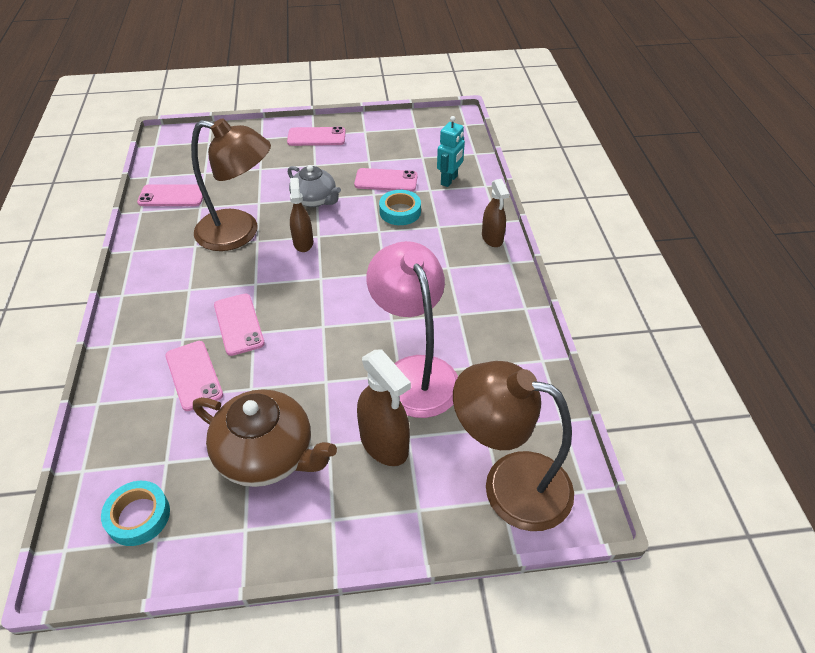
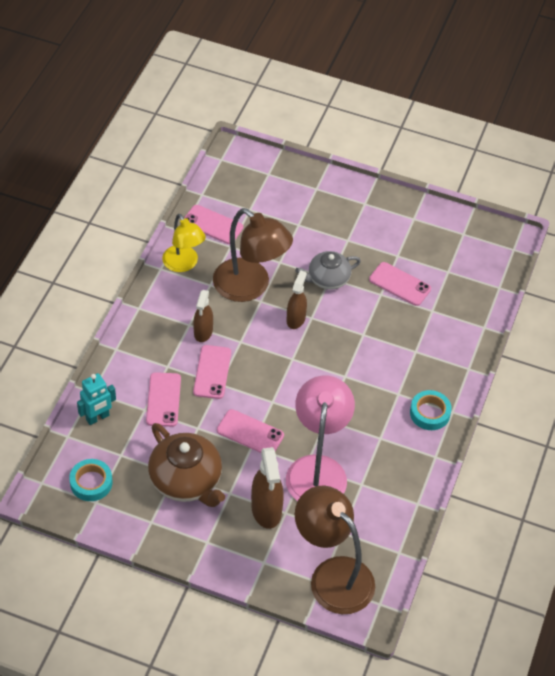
camera: 25 degrees right, 5 degrees up
(156, 238) = (184, 264): none -> yellow lamp
(315, 200) = (327, 279): grey teapot -> grey teapot turned 90 degrees clockwise
(316, 137) = (366, 208): pink phone -> pink phone (250, 433)
(400, 211) = (392, 322): turquoise tape -> turquoise tape (430, 413)
(449, 180) = (455, 308): turquoise robot -> turquoise robot (97, 417)
(492, 238) = (453, 383): brown spray bottle -> brown spray bottle (203, 332)

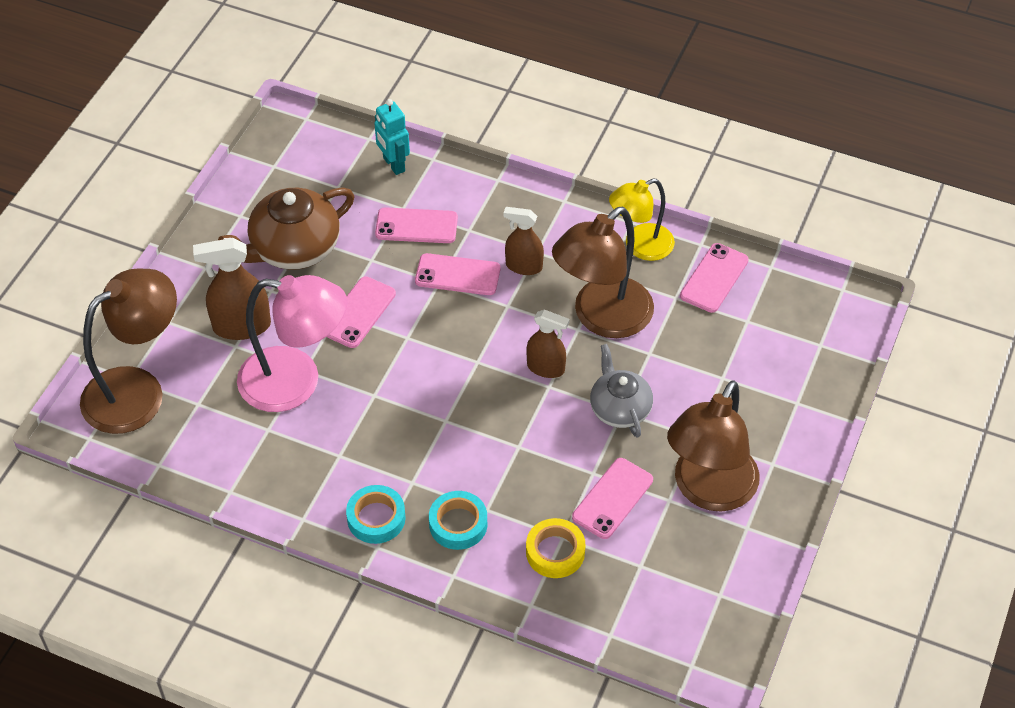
camera: 95 degrees right, 0 degrees up
(91, 483) = (301, 161): turquoise tape -> turquoise tape (458, 524)
(388, 235) = (708, 491): none -> brown lamp
(444, 314) = (555, 552): none -> yellow tape

